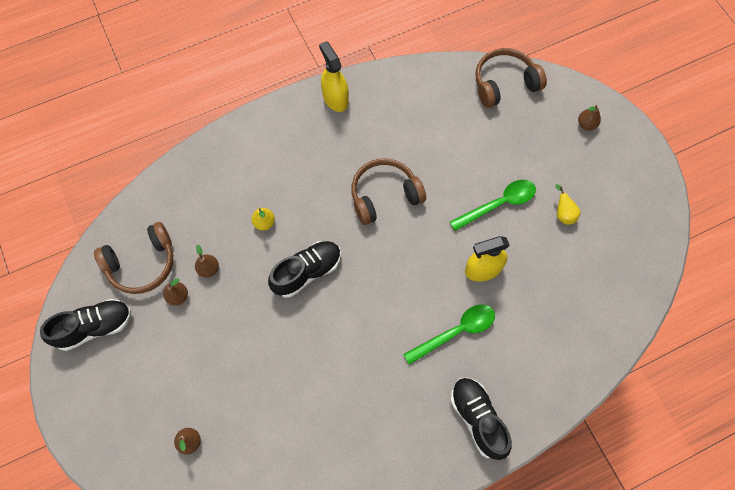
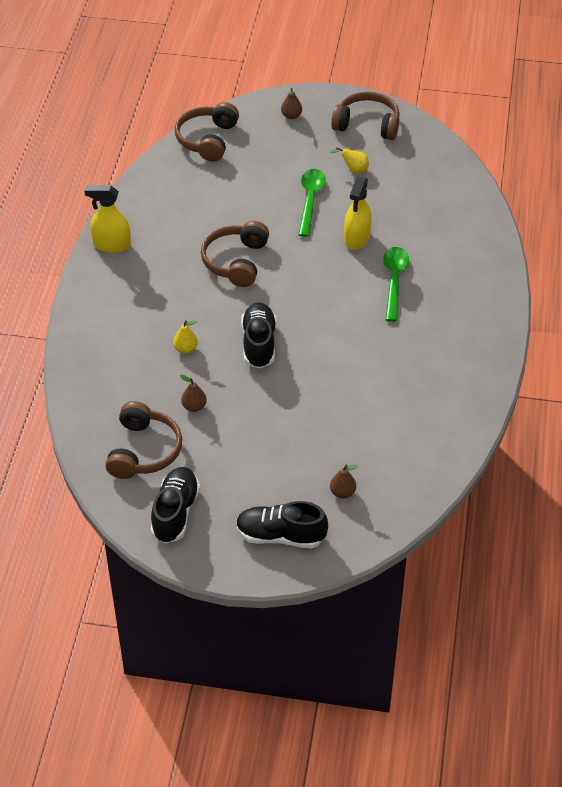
camera: 55 degrees left, 20 degrees down
(178, 296) = (200, 440): brown pear -> none
(477, 419) = (474, 305): black shoe -> black shoe (280, 536)
(628, 188) = (367, 125): none -> brown headphones

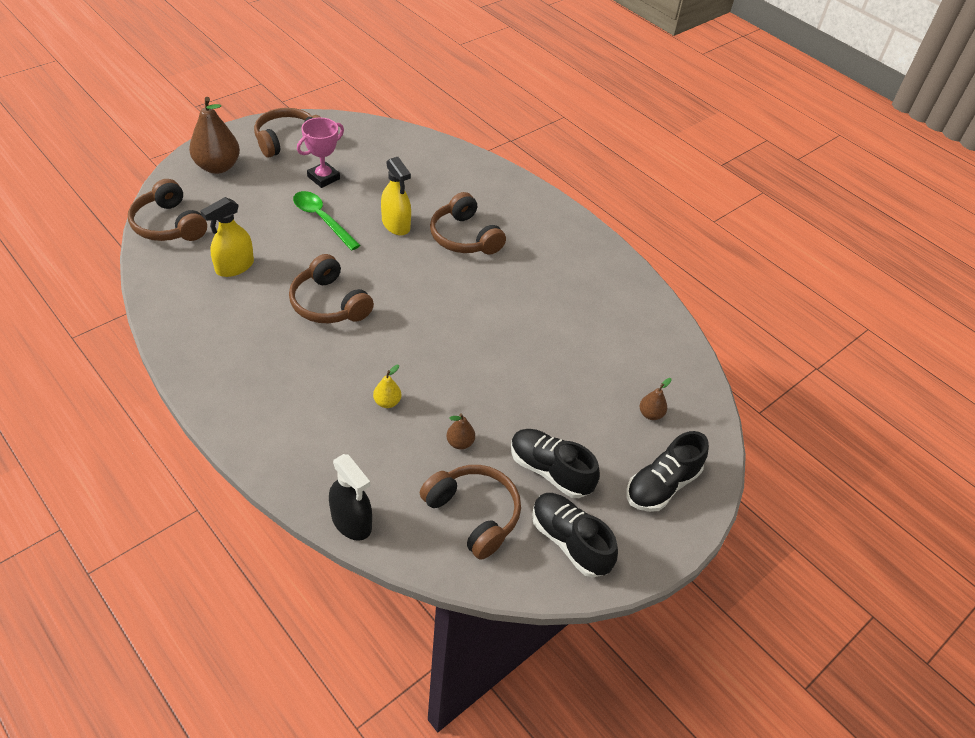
camera: 55 degrees left, 0 degrees up
(75, 397) = (351, 522): none -> black spray bottle
(112, 245) = (200, 365): yellow spray bottle -> yellow spray bottle (234, 267)
(259, 344) = (437, 353): black shoe -> black shoe (550, 471)
(291, 116) = (218, 167): brown pear -> brown pear, size x2.13
(353, 170) = (323, 178): yellow pear -> pink trophy
(394, 281) = (464, 237): green spoon -> brown headphones

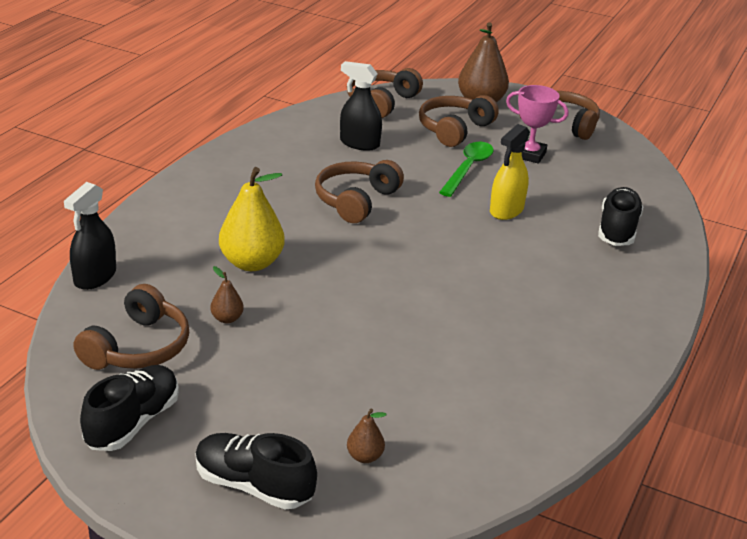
camera: 70 degrees right, 15 degrees down
(234, 267) = (359, 143): yellow spray bottle -> black spray bottle
(387, 402) = (251, 263): yellow pear -> yellow pear, size x2.13
(464, 237) = (534, 256): brown headphones -> brown headphones (454, 129)
(550, 471) = (224, 389): black shoe -> black shoe (617, 230)

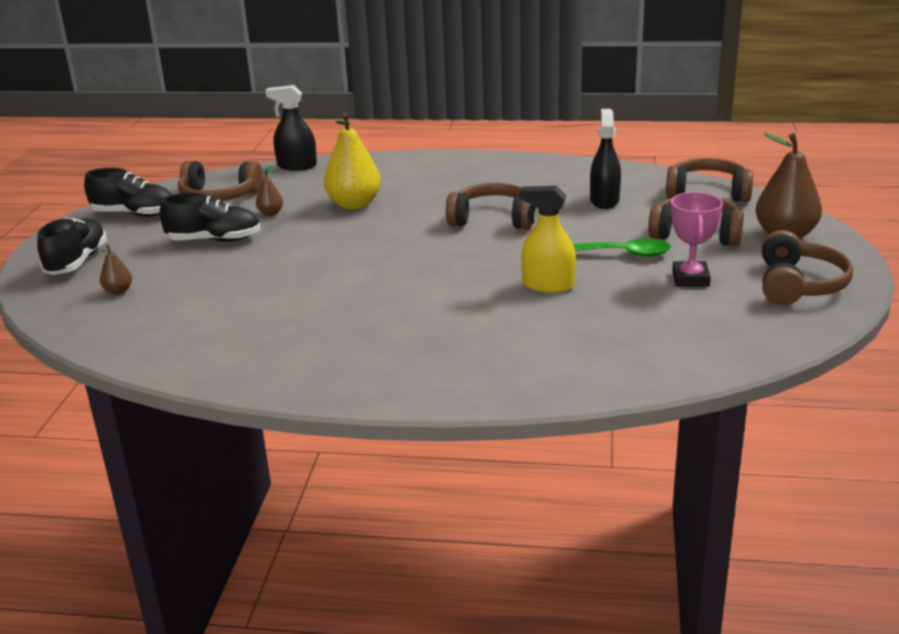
camera: 75 degrees right, 5 degrees down
(617, 230) = (569, 350): black shoe -> black shoe (214, 240)

